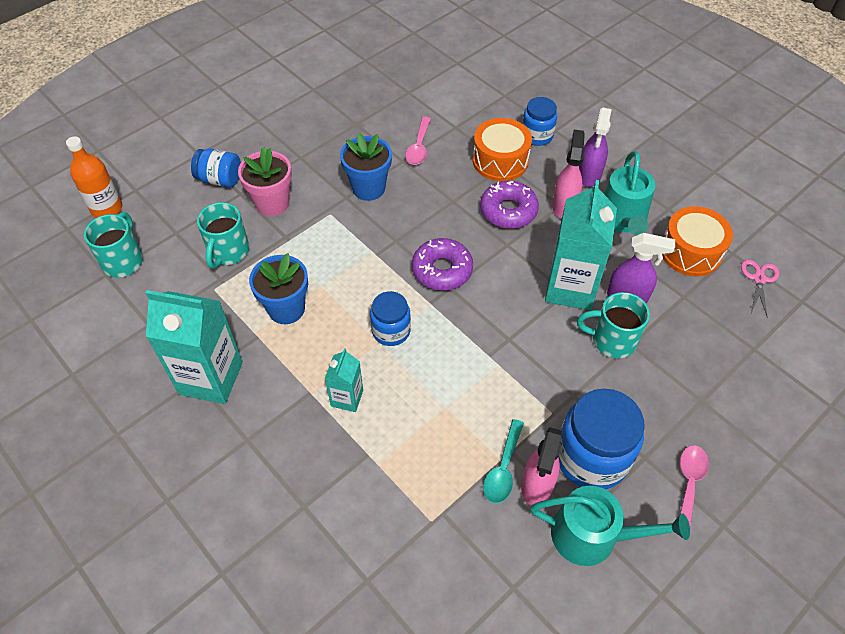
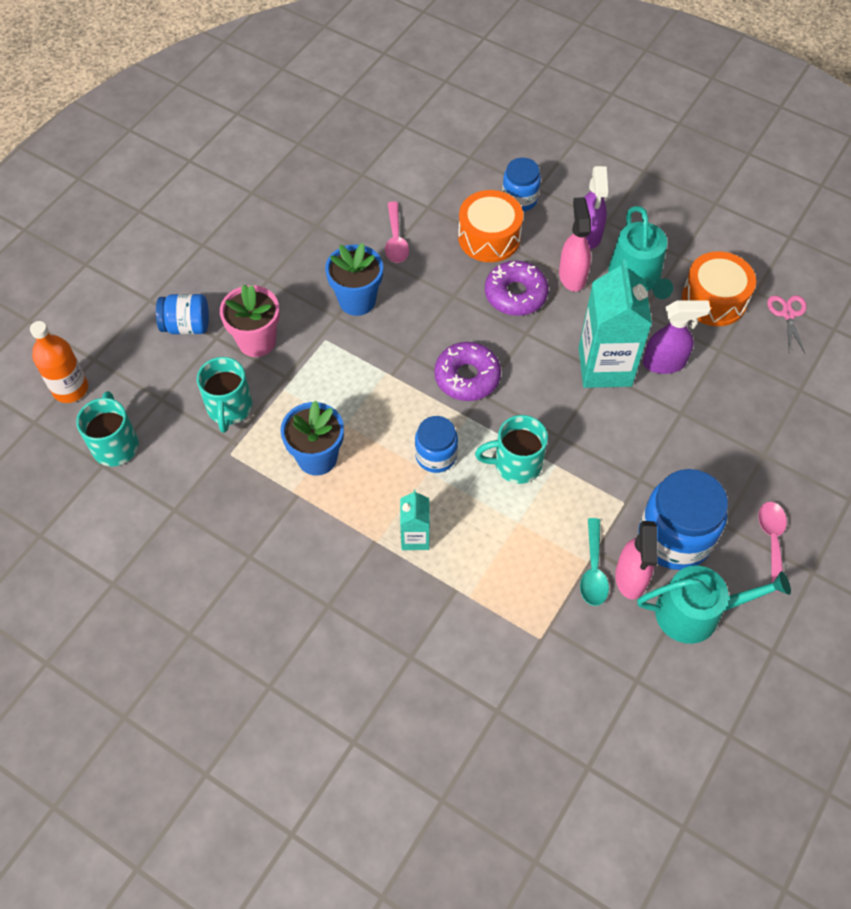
camera: 15 degrees left, 5 degrees up
(211, 378) = (265, 551): turquoise carton -> none
(612, 340) = (661, 413): turquoise mug -> turquoise mug (516, 464)

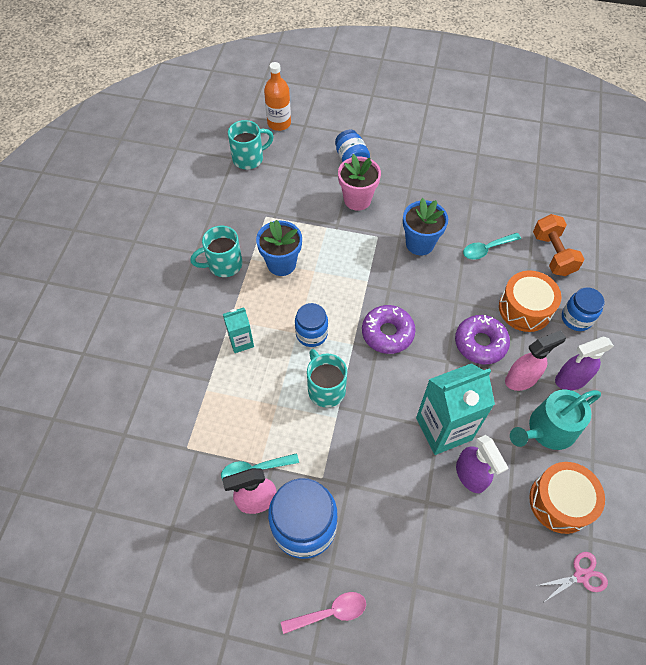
camera: 70 degrees right, 0 degrees up
(229, 408) = (299, 204): turquoise mug -> turquoise mug (223, 264)
(395, 240) = (486, 249): pink spoon -> turquoise spoon
(430, 184) = (553, 254): none -> orange dumbbell
(696, 612) = (242, 561): turquoise watering can -> none

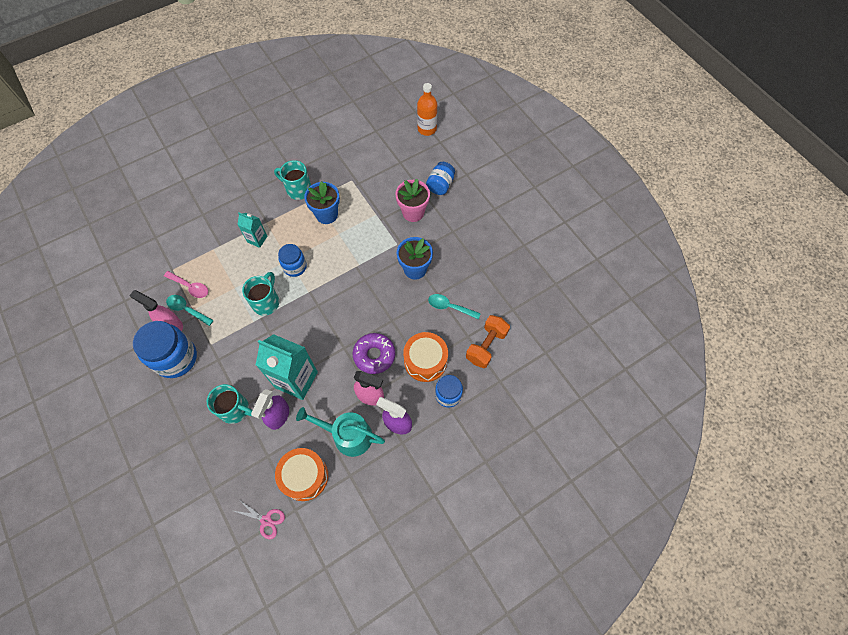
camera: 45 degrees right, 5 degrees up
(249, 158) = (384, 138): turquoise mug -> turquoise mug (235, 409)
(330, 612) = (139, 408): pink spoon -> pink spoon (190, 287)
(387, 333) = (333, 303): purple donut -> none

